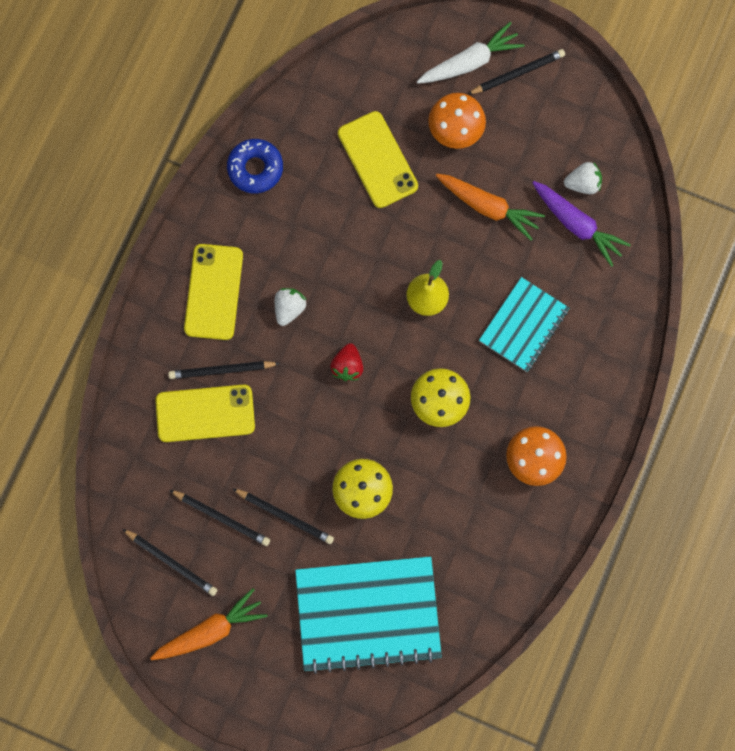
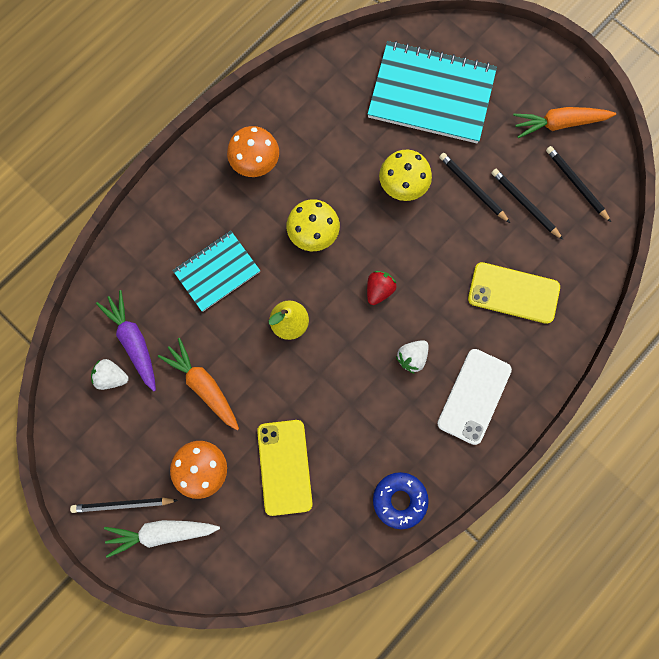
camera: 160 degrees left, 0 degrees up
(213, 292) = (474, 396): yellow phone -> white phone
(221, 370) = (488, 324): black pencil -> none

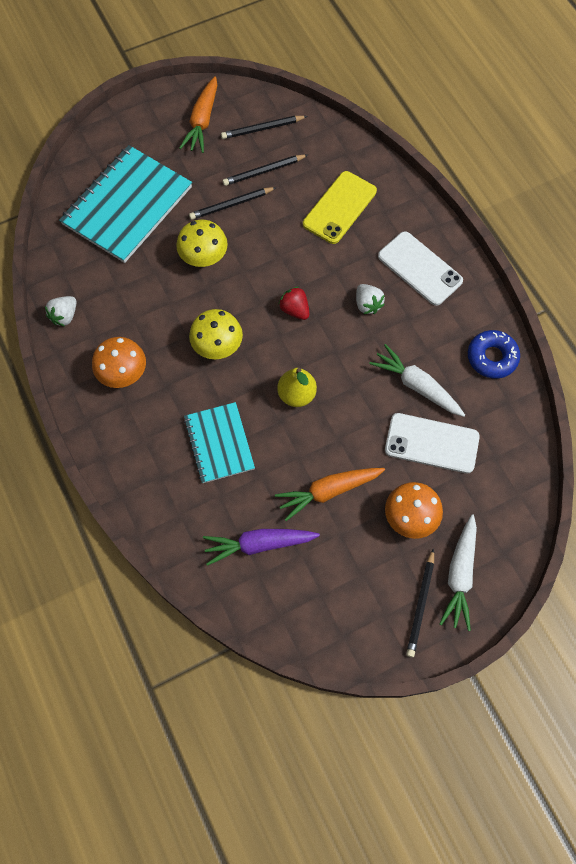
camera: 70 degrees left, 10 degrees down
(111, 377) = (287, 577): white strawberry -> white strawberry (64, 316)
(284, 467) = (431, 443): yellow phone -> white phone
(340, 434) = (416, 386): none -> white carrot

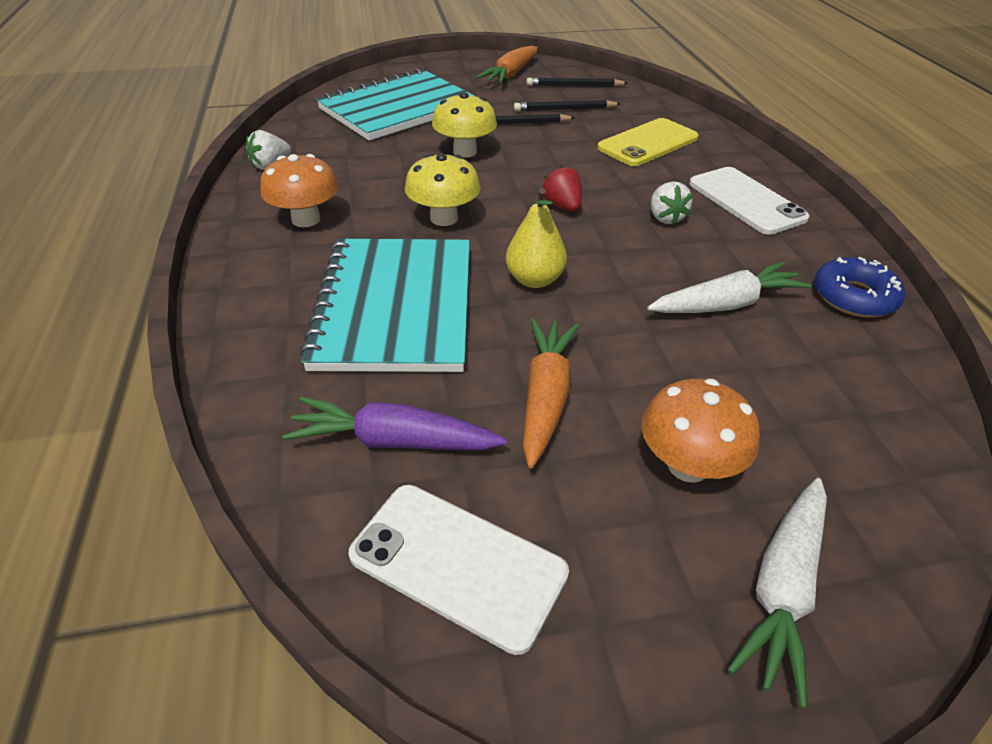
camera: 15 degrees right, 25 degrees down
(219, 443) = (395, 306): turquoise notebook -> turquoise notebook, size x1.68
(328, 491) = (545, 396): orange carrot -> orange carrot turned 105 degrees clockwise
(416, 386) = (726, 304): white carrot -> white carrot turned 105 degrees clockwise
(420, 605) = (686, 625): black pencil -> none
(431, 443) = (743, 373): white phone -> white phone (457, 564)

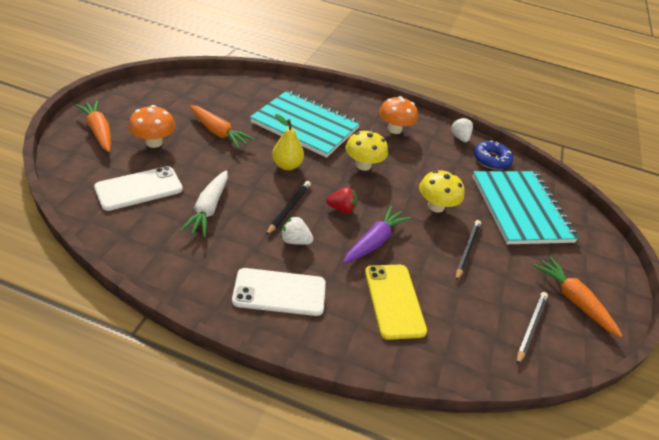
camera: 115 degrees right, 0 degrees up
(394, 441) = (236, 99): purple carrot -> purple carrot (374, 241)
(457, 564) = (181, 90): white phone -> white phone (139, 188)
(564, 109) = (481, 290): black pencil -> black pencil (289, 208)
(783, 589) = (99, 131): white carrot -> orange carrot
(854, 297) = (160, 258): blue donut -> blue donut (491, 160)

